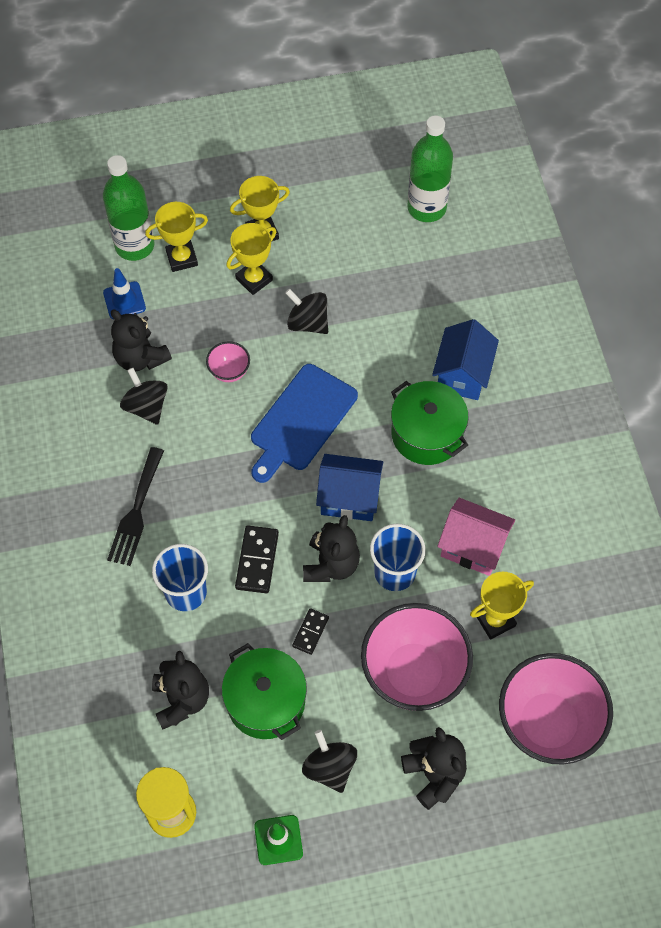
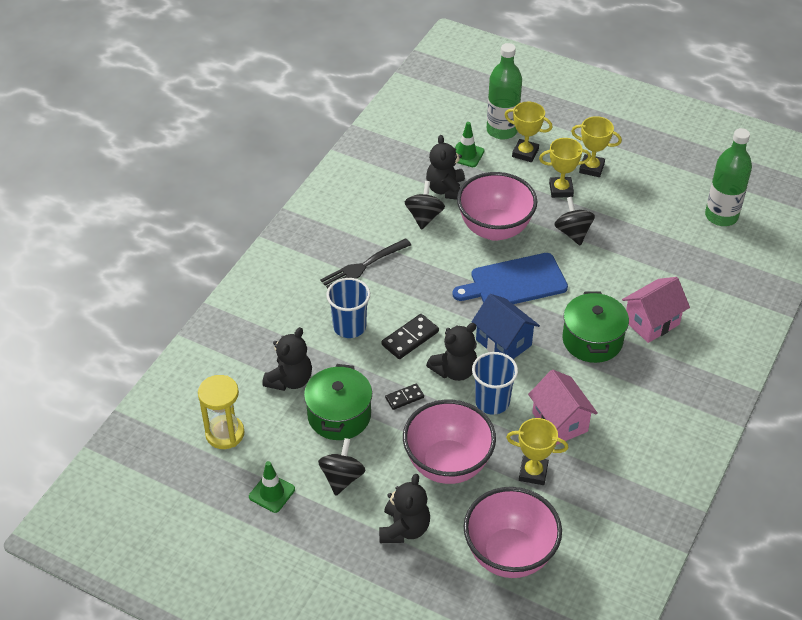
camera: 40 degrees right, 15 degrees down
(124, 300) = (466, 155): blue traffic cone -> green traffic cone
(229, 371) = (494, 229): pink bowl -> pink bowl, size x2.24
(462, 374) = (651, 322): blue house -> pink house

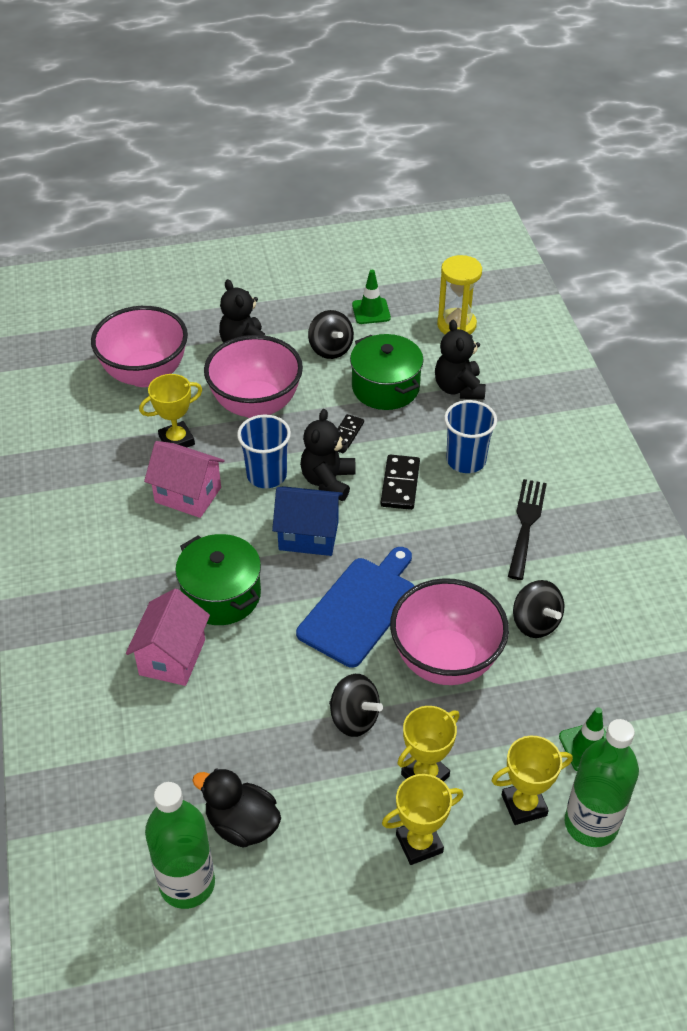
camera: 140 degrees right, 0 degrees up
(446, 190) = (552, 676): black teddy bear -> none
(674, 223) = (242, 824): none -> black duck

